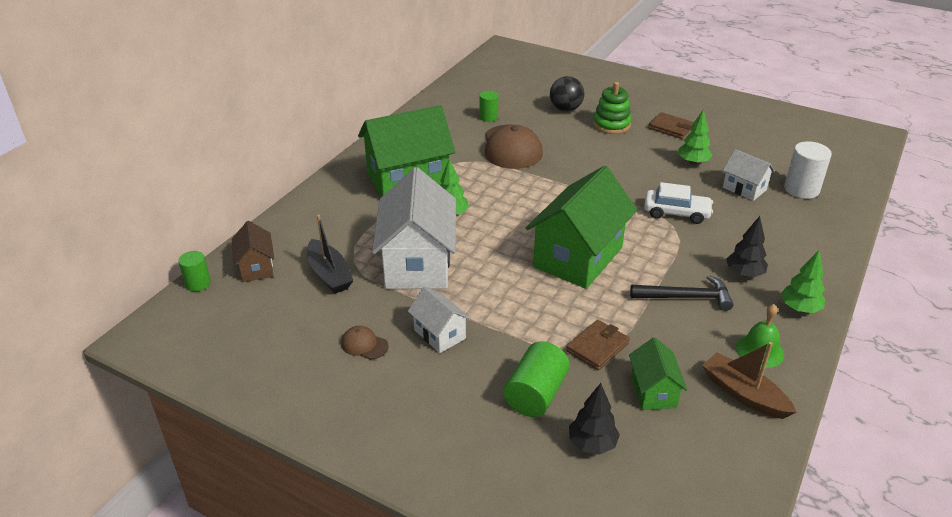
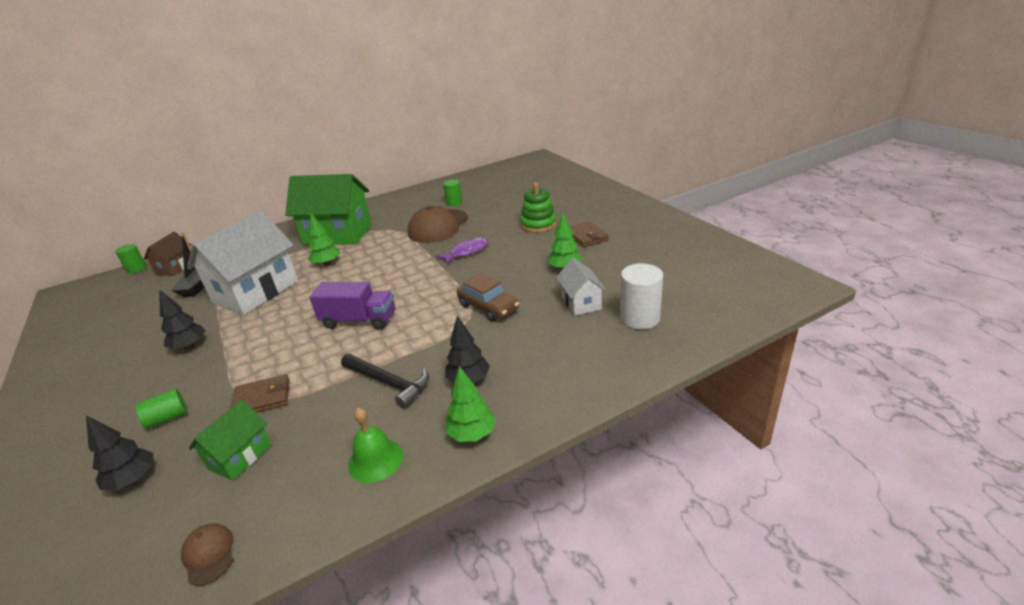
camera: 35 degrees right, 5 degrees down
(364, 345) = (142, 337): brown cap -> brown cap (209, 554)
(439, 334) = (189, 346): white house -> black tree
(535, 394) = (167, 418): green cylinder -> green cylinder, size x0.62
(565, 109) = (519, 206): black ball -> none
(578, 257) = (359, 320): green house -> purple truck
(581, 167) = (466, 252): none -> purple fish
(676, 213) = (488, 307): white car -> brown car
(743, 394) = (300, 496): brown boat -> none

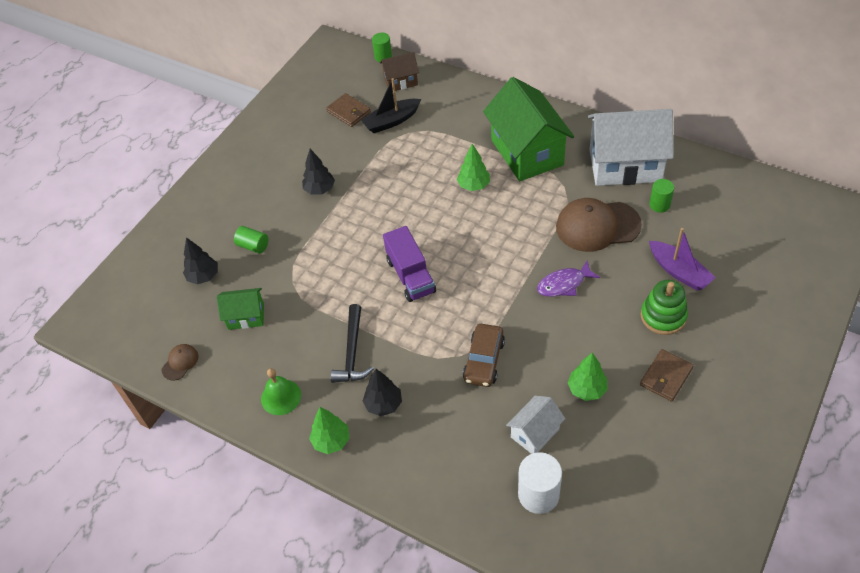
camera: 60 degrees right, 20 degrees up
(256, 292) = (404, 170): white house -> white house (625, 165)
(262, 398) = (296, 284): brown wallet -> brown wallet (349, 112)
(466, 252) = (564, 284): purple fish -> purple fish turned 135 degrees clockwise
(512, 210) = (679, 272): none -> purple boat

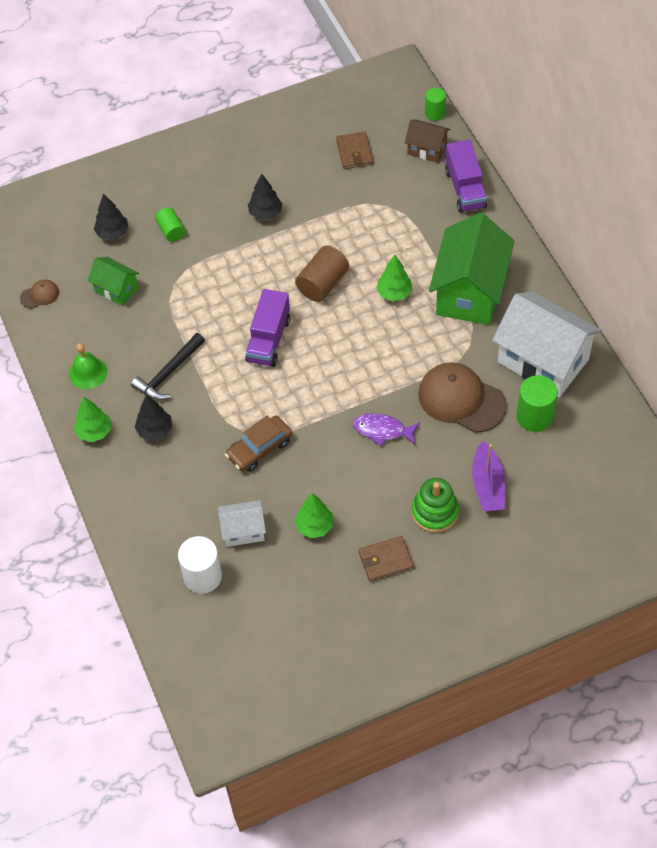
camera: 35 degrees right, 5 degrees up
(391, 121) = (382, 185): black boat -> none
(413, 211) = (322, 284): none -> brown cylinder
(454, 90) = (465, 189): none -> purple truck
(659, 205) = (534, 416): green cylinder -> green cylinder, size x1.61

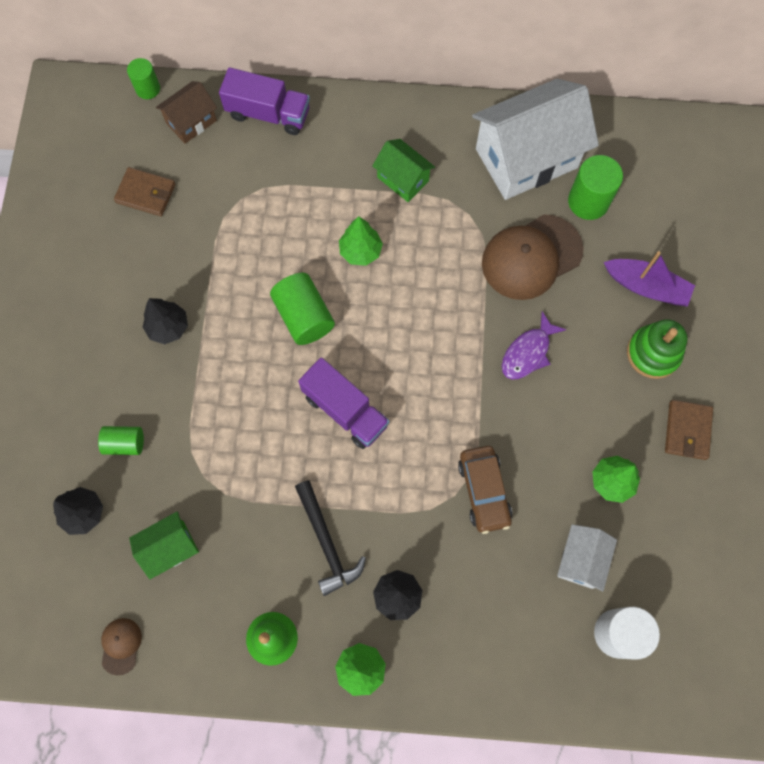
camera: 65 degrees left, 15 degrees up
(322, 284) = (304, 316): brown cylinder -> green cylinder
(469, 292) = (403, 179): green house -> green house, size x0.50

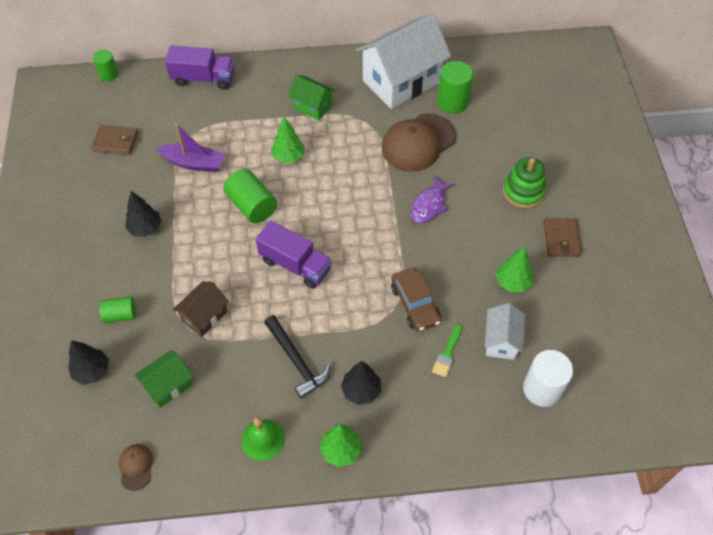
camera: 10 degrees left, 15 degrees down
(191, 122) = (145, 91): brown house -> brown house (204, 316)
(511, 566) = (447, 354): none -> green brush
(646, 287) = (508, 150): purple boat -> purple boat (194, 163)

